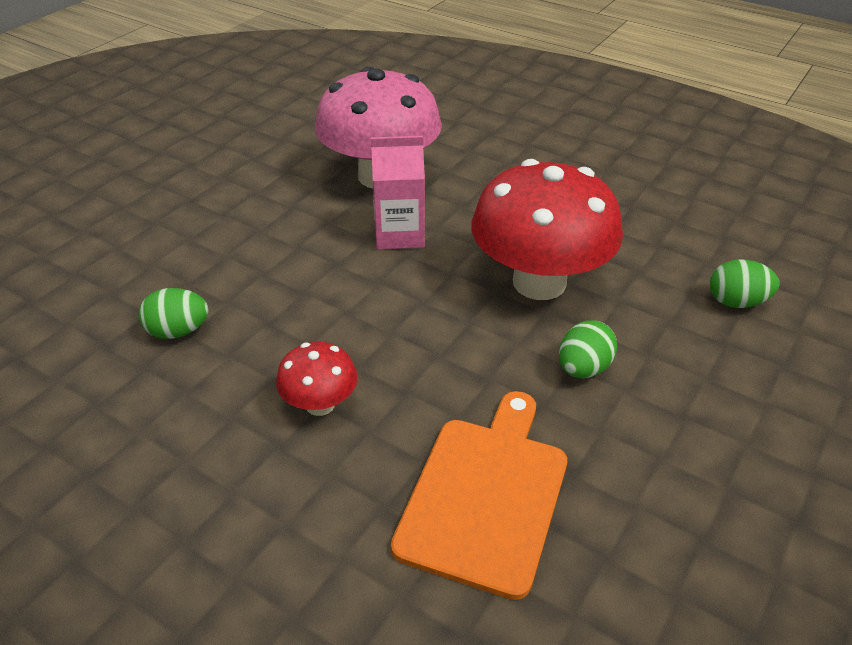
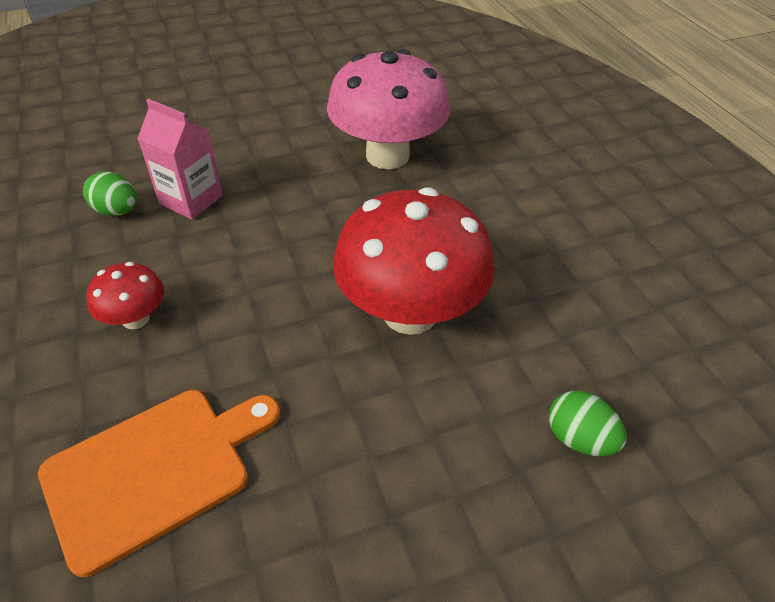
camera: 35 degrees right, 5 degrees up
(399, 234) = (346, 212): pink carton -> pink carton (191, 200)
(583, 368) = (356, 413): green egg -> none

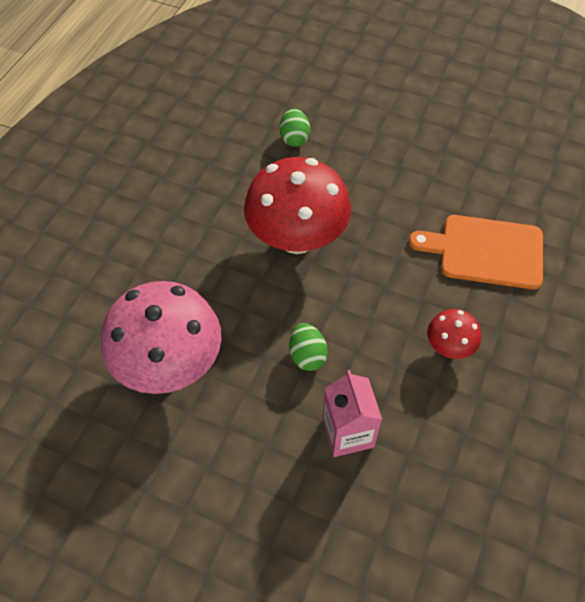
camera: 135 degrees left, 10 degrees up
(117, 211) = (409, 464): green egg -> green egg (307, 356)

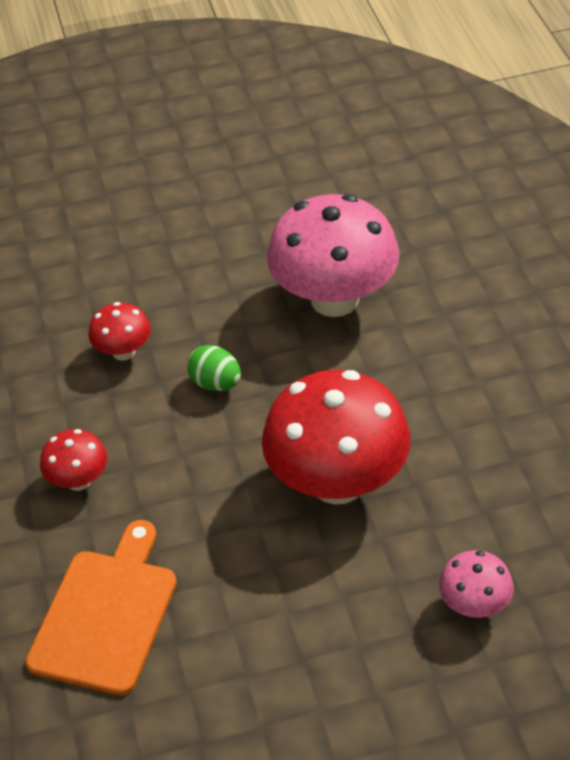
camera: 145 degrees right, 10 degrees down
(294, 138) = (474, 605): green egg -> pink mushroom
(348, 433) = (123, 352): pink carton -> red mushroom
(486, 251) = (106, 615): orange cutting board -> orange cutting board turned 45 degrees counterclockwise

